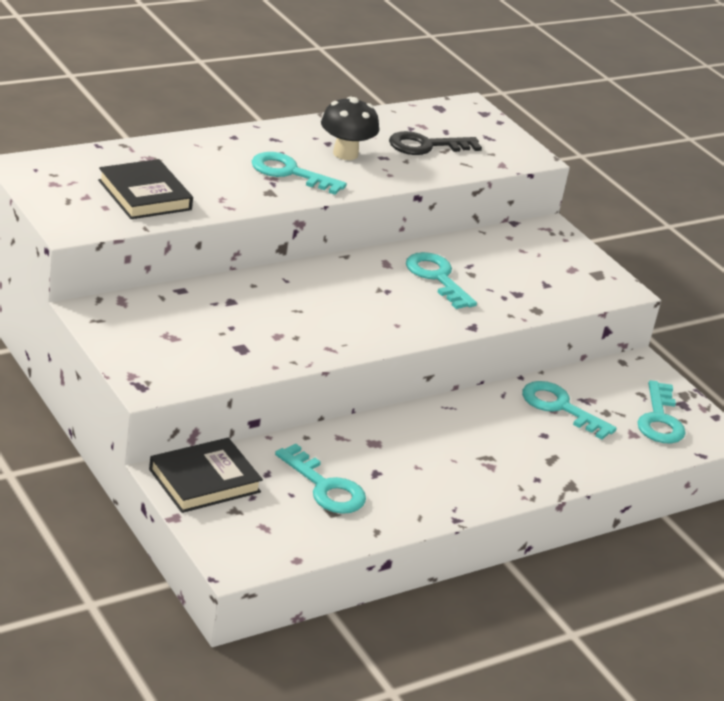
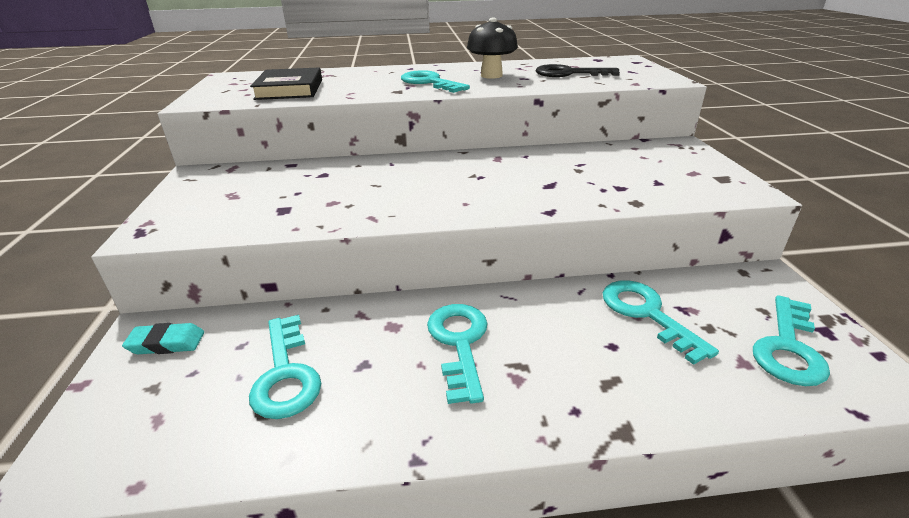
camera: 30 degrees right, 0 degrees up
(204, 480) = (166, 343): black book -> turquoise eraser
(437, 278) = (539, 170): turquoise key -> turquoise key (459, 343)

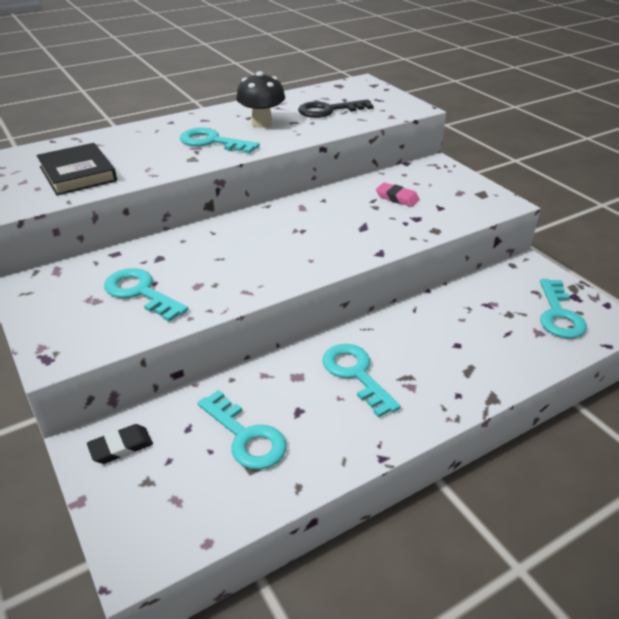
camera: 25 degrees left, 5 degrees up
(166, 343) = (121, 447): turquoise eraser -> black eraser
(610, 166) = (397, 198): none -> pink eraser
(647, 314) = (467, 315): turquoise key -> turquoise key (141, 293)

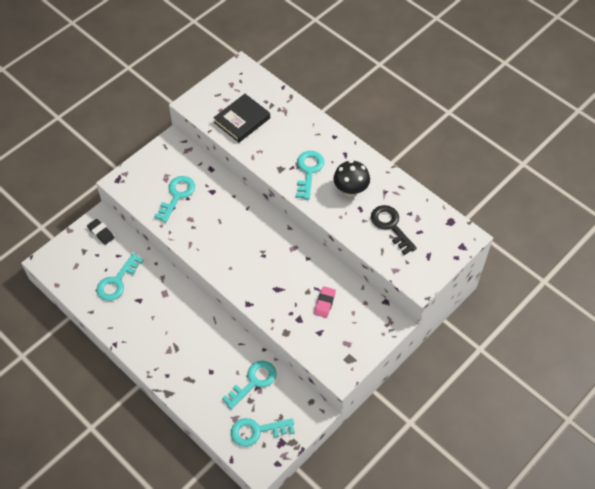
camera: 75 degrees right, 20 degrees up
(356, 374) = (172, 321): turquoise key -> turquoise key (253, 382)

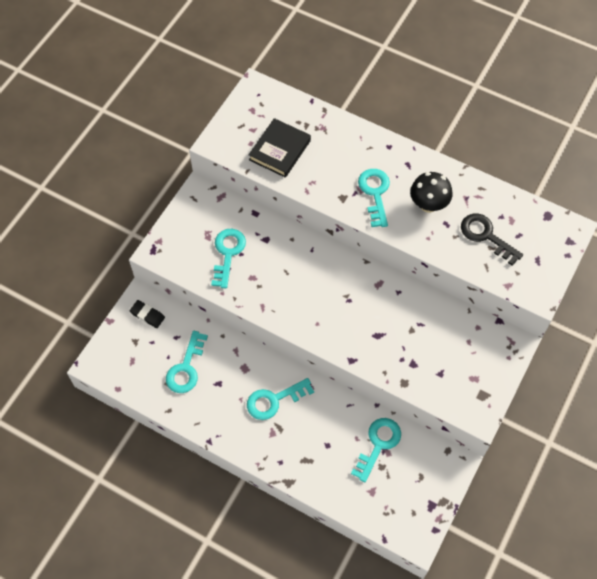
camera: 15 degrees left, 5 degrees up
(257, 431) = (401, 499): turquoise key -> turquoise key (274, 400)
(324, 303) = (434, 338): pink eraser -> none

